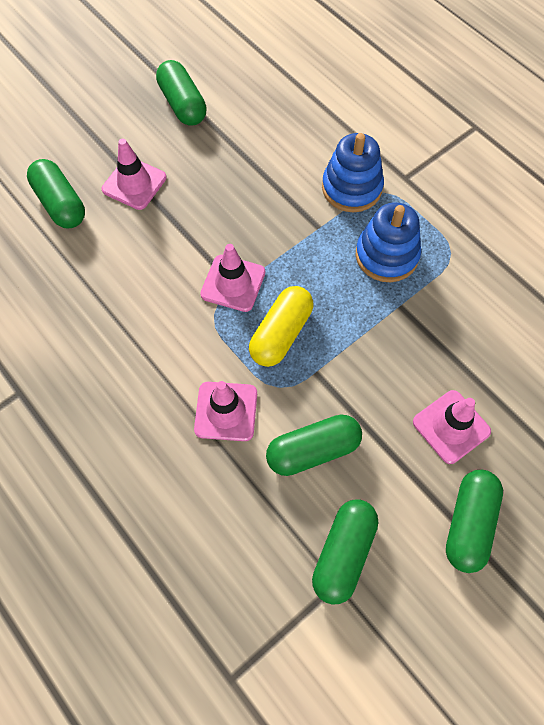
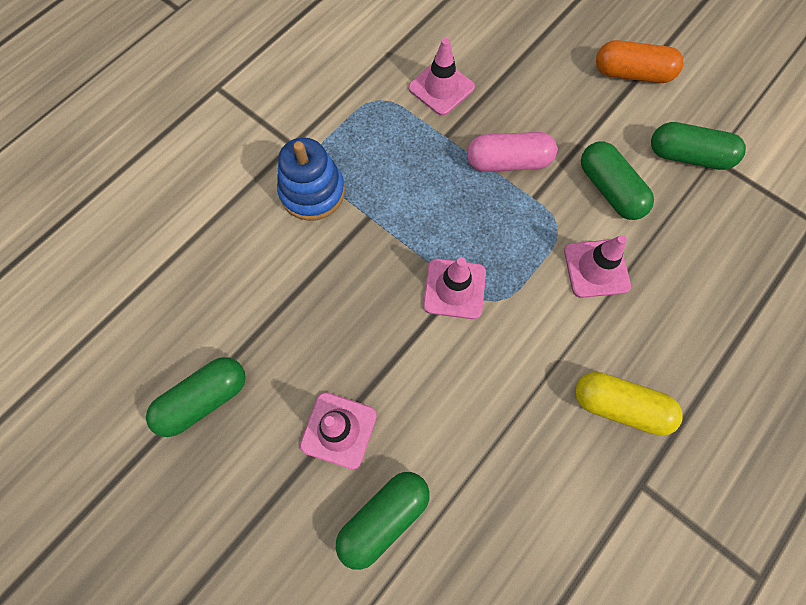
camera: 100 degrees left, 5 degrees up
(281, 334) = (501, 233): yellow capsule -> yellow capsule (619, 406)
(361, 357) = (508, 162): none -> pink capsule
(386, 255) = (391, 152): blue stacking toy -> none
(451, 426) = (554, 90): pink traffic cone -> pink traffic cone (441, 88)
(468, 523) = (632, 74): green capsule -> orange capsule

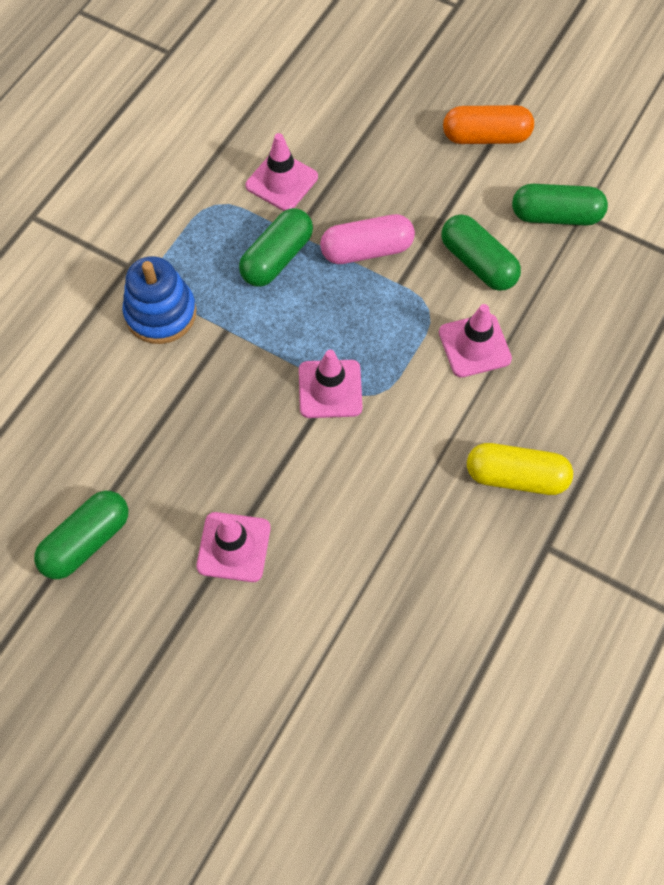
camera: 10 degrees left, 5 degrees down
(384, 518) = (295, 622): green capsule -> green capsule (277, 258)

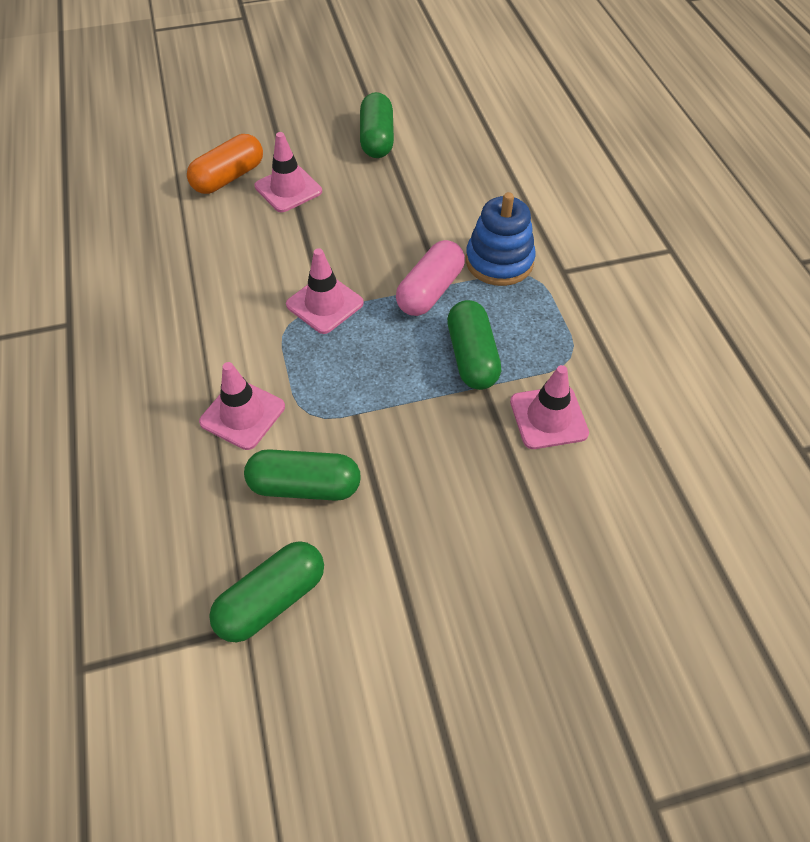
camera: 135 degrees right, 10 degrees down
(366, 250) = (411, 419): pink capsule -> pink capsule (430, 291)
(486, 137) = (426, 632): orange capsule -> orange capsule (228, 177)
(516, 476) = (127, 349): yellow capsule -> none

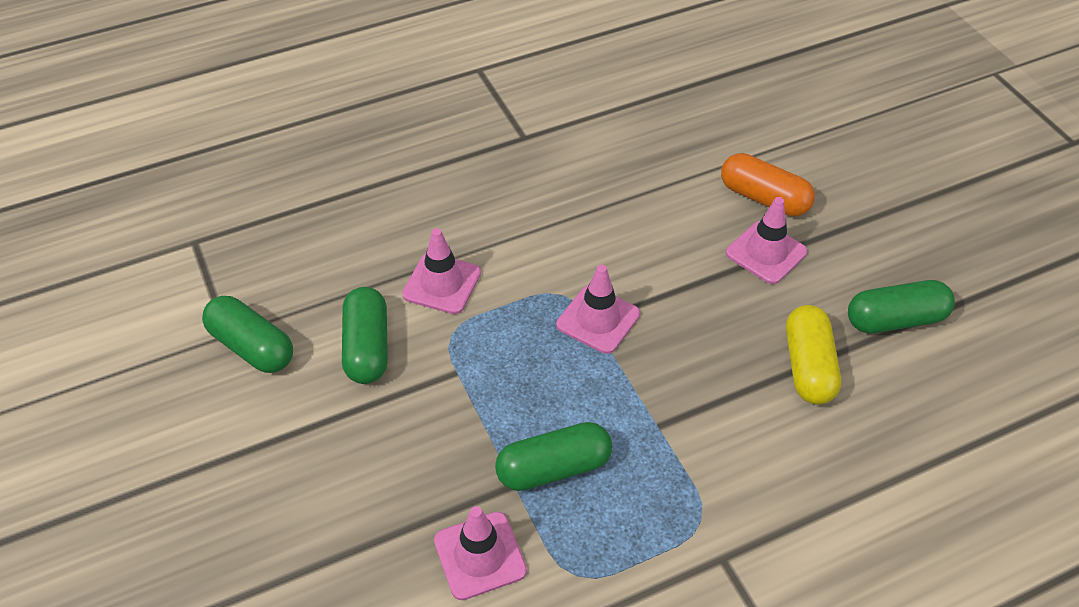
camera: 80 degrees right, 5 degrees down
(407, 191) = (808, 366): none -> yellow capsule
(430, 291) = (644, 414): pink capsule -> none
(499, 261) = (716, 481): blue stacking toy -> none

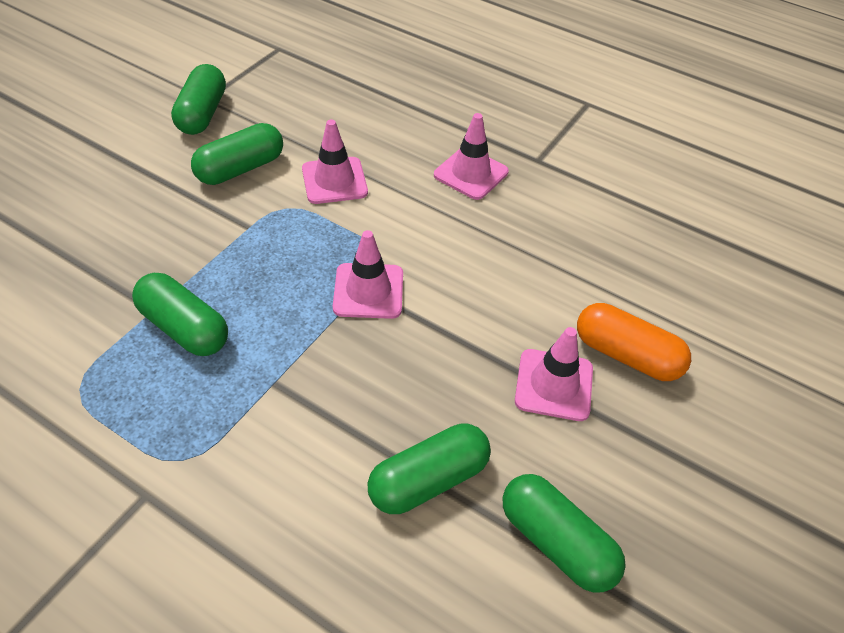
camera: 55 degrees right, 0 degrees up
(480, 555) = (72, 317): pink traffic cone -> pink traffic cone (471, 173)
(764, 198) = (626, 355): orange capsule -> orange capsule turned 60 degrees counterclockwise
(808, 366) = (428, 480): yellow capsule -> green capsule

